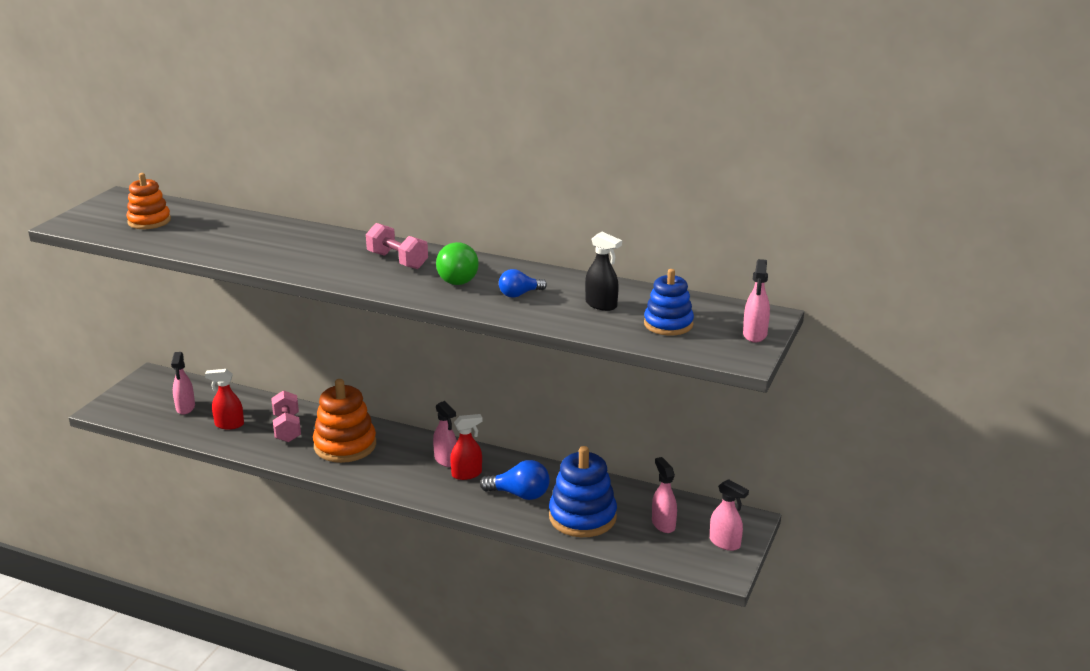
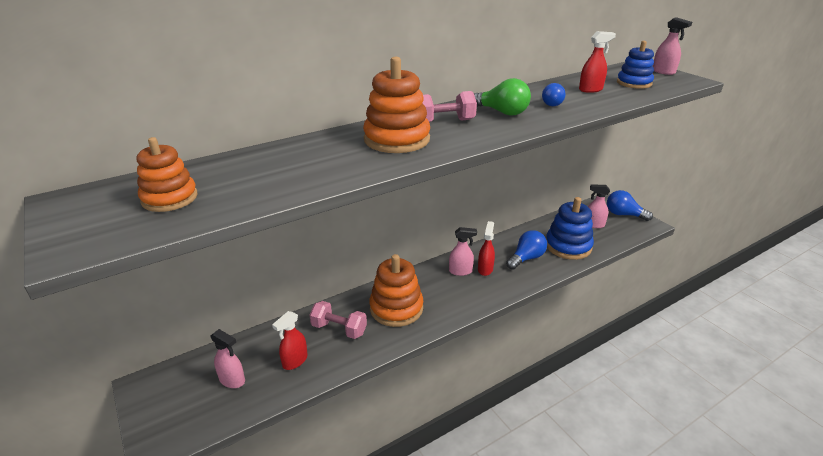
camera: 55 degrees left, 5 degrees up
(330, 254) = (397, 139): none -> orange stacking toy
(601, 305) = (590, 90): black spray bottle -> red spray bottle
(725, 543) = (623, 214): pink spray bottle -> blue light bulb

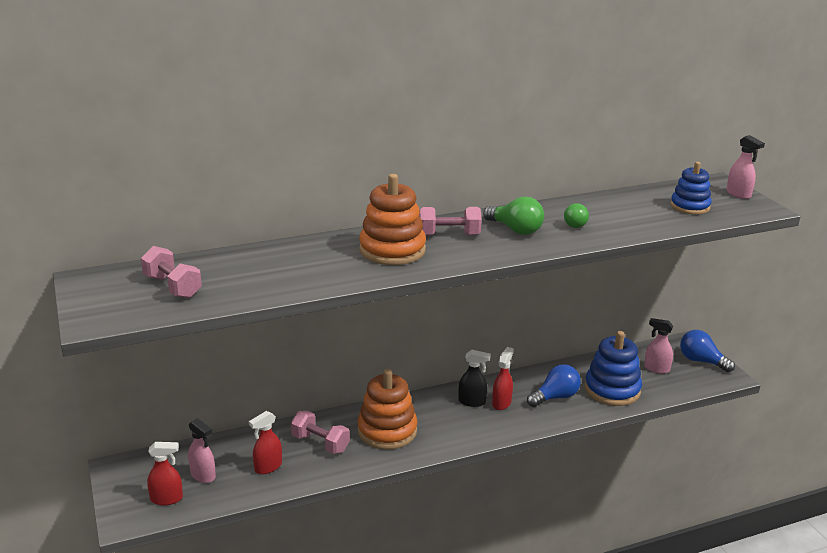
camera: 10 degrees right, 5 degrees down
(169, 198) = (172, 287): orange stacking toy -> pink dumbbell
(460, 271) = (472, 402): pink spray bottle -> black spray bottle
(551, 103) = (576, 224): blue light bulb -> green light bulb
(590, 90) = (632, 210): red spray bottle -> red spray bottle (167, 499)

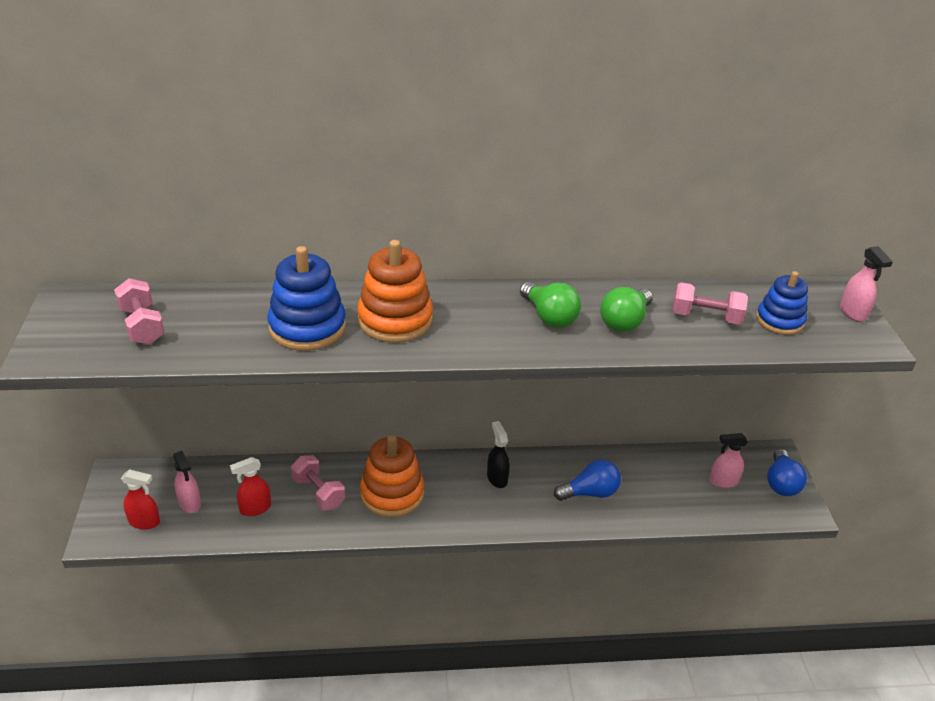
camera: 15 degrees right, 10 degrees up
(449, 235) = (469, 310): pink dumbbell -> pink dumbbell (705, 317)
(472, 402) = (497, 478): black spray bottle -> black spray bottle turned 135 degrees counterclockwise
(501, 403) = (528, 487): red spray bottle -> none
(576, 224) = (625, 321): green light bulb -> green light bulb, size x1.52
(612, 390) = (658, 498): blue stacking toy -> blue stacking toy (307, 328)
(656, 369) = (723, 481): pink spray bottle -> pink spray bottle turned 45 degrees counterclockwise
(701, 361) = (781, 483): blue light bulb -> blue light bulb turned 135 degrees counterclockwise

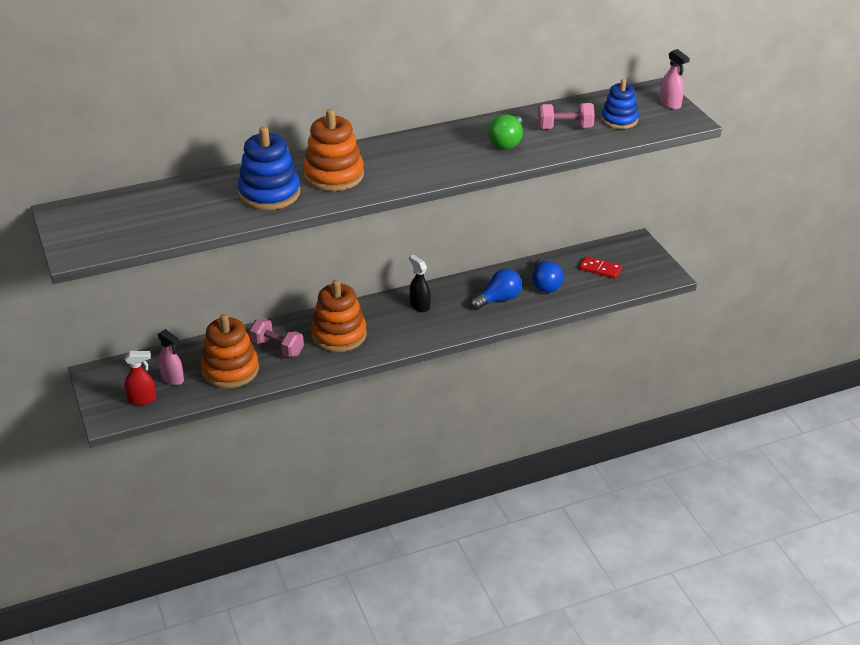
camera: 15 degrees left, 0 degrees up
(142, 326) = (138, 218): pink dumbbell -> none
(255, 508) = (230, 370): red spray bottle -> orange stacking toy
(549, 317) = (449, 150): green light bulb -> none
(723, 481) = (600, 269): pink spray bottle -> red domino
(781, 483) = (645, 260): blue light bulb -> blue light bulb (545, 284)

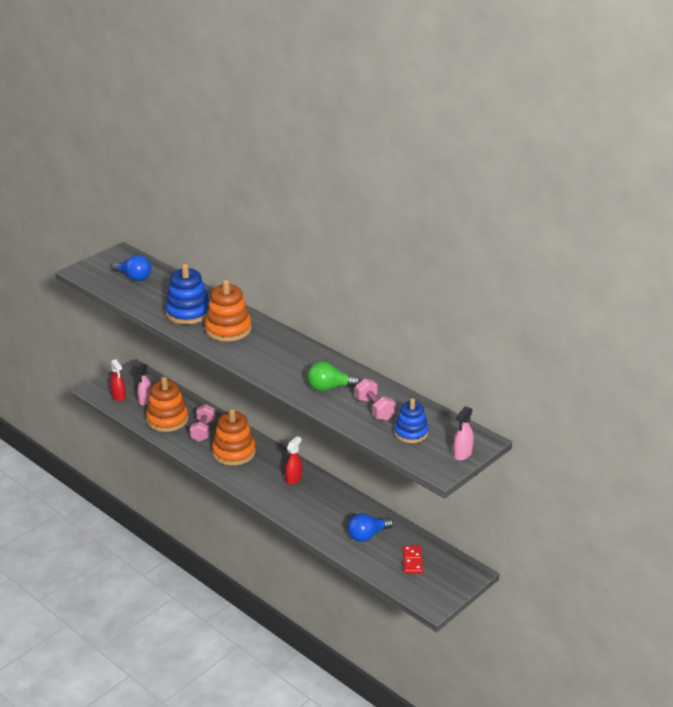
camera: 65 degrees right, 5 degrees down
(420, 305) = (294, 479): black spray bottle -> red spray bottle
(498, 299) = (329, 516): blue light bulb -> blue light bulb (134, 277)

